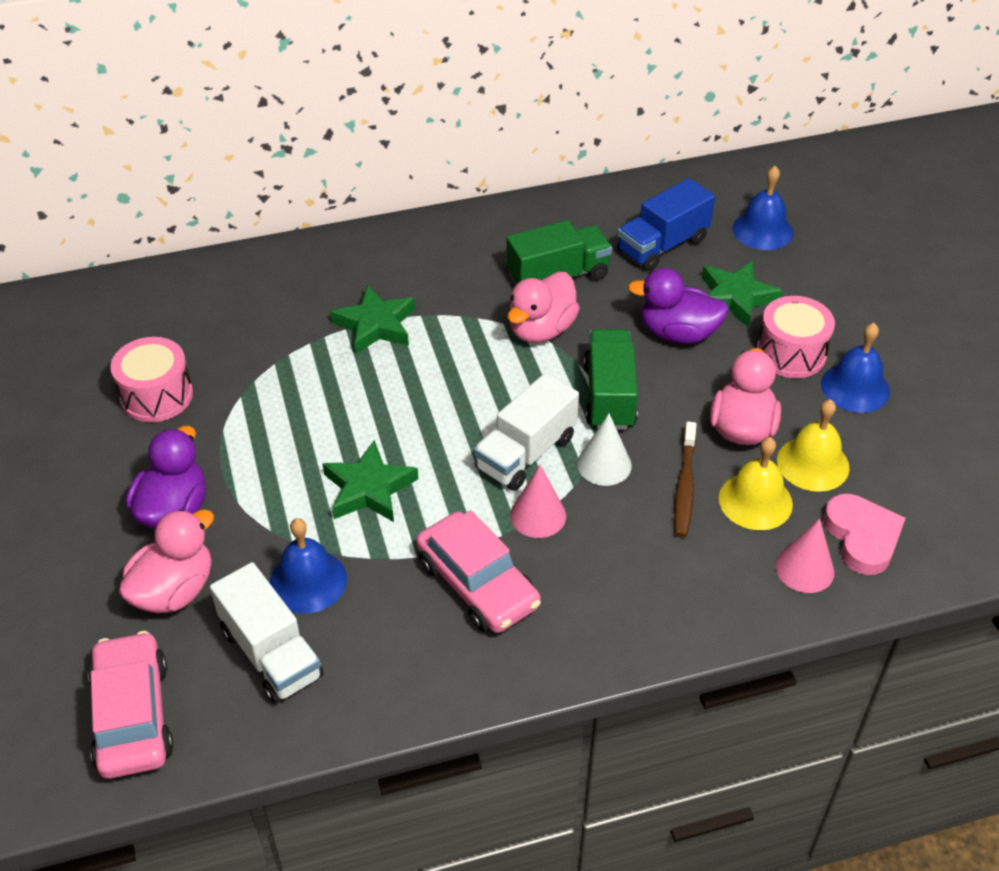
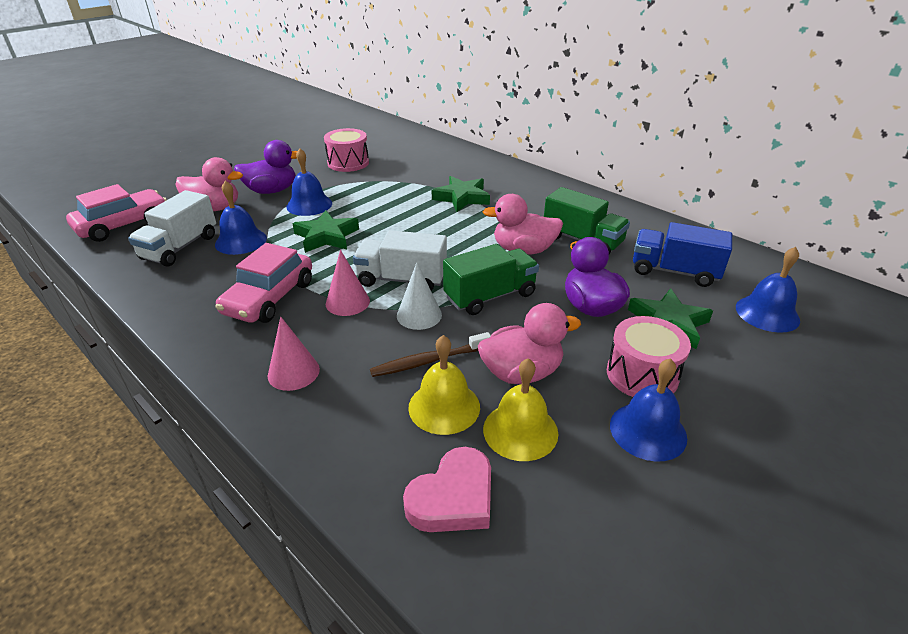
camera: 60 degrees right, 10 degrees down
(260, 480) = (309, 205): none -> blue bell
(804, 569) = (384, 465): pink cone -> pink cone (293, 372)

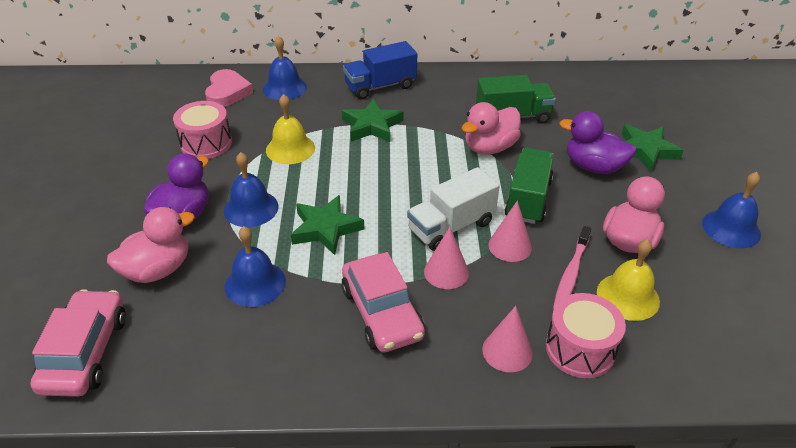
camera: 45 degrees left, 5 degrees up
(180, 247) = (205, 330): white truck -> none
(419, 315) = (510, 246): white cone -> pink cone
(429, 361) = (571, 274): brown toothbrush -> pink toothbrush
(453, 497) = (716, 344): pink heart -> pink heart (227, 92)
(520, 430) = (683, 277): yellow bell -> yellow bell (290, 149)
(642, 374) = (681, 195): pink drum -> pink drum (580, 349)
(674, 271) = (596, 109): blue truck -> blue truck (380, 86)
(767, 313) = (676, 111): blue bell -> blue bell (284, 88)

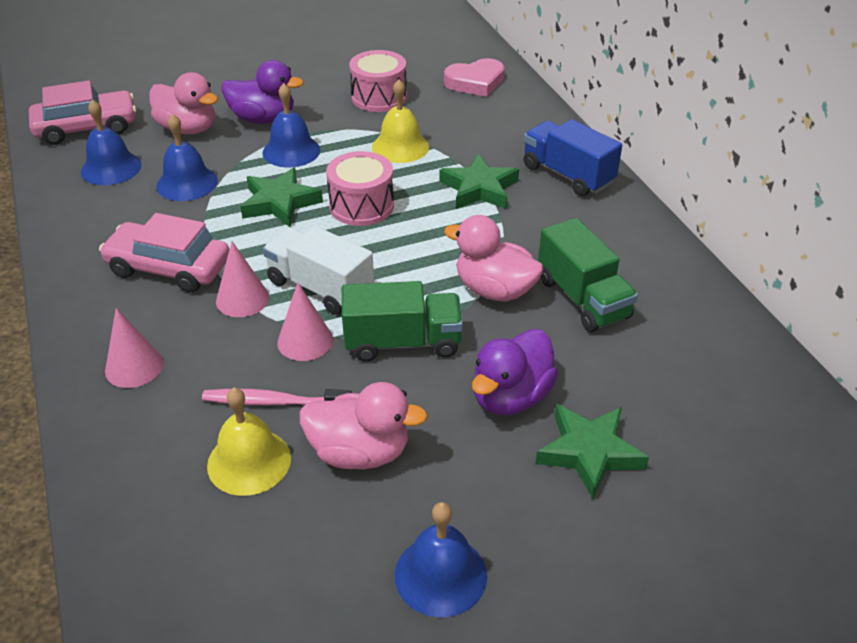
camera: 70 degrees right, 0 degrees up
(284, 88) = (511, 112): blue bell -> blue bell (111, 168)
(382, 313) = (169, 268): pink car -> pink car turned 60 degrees clockwise
(580, 349) = (148, 426): pink drum -> pink drum (361, 206)
(593, 167) = (511, 397): purple duck -> purple duck turned 150 degrees counterclockwise

